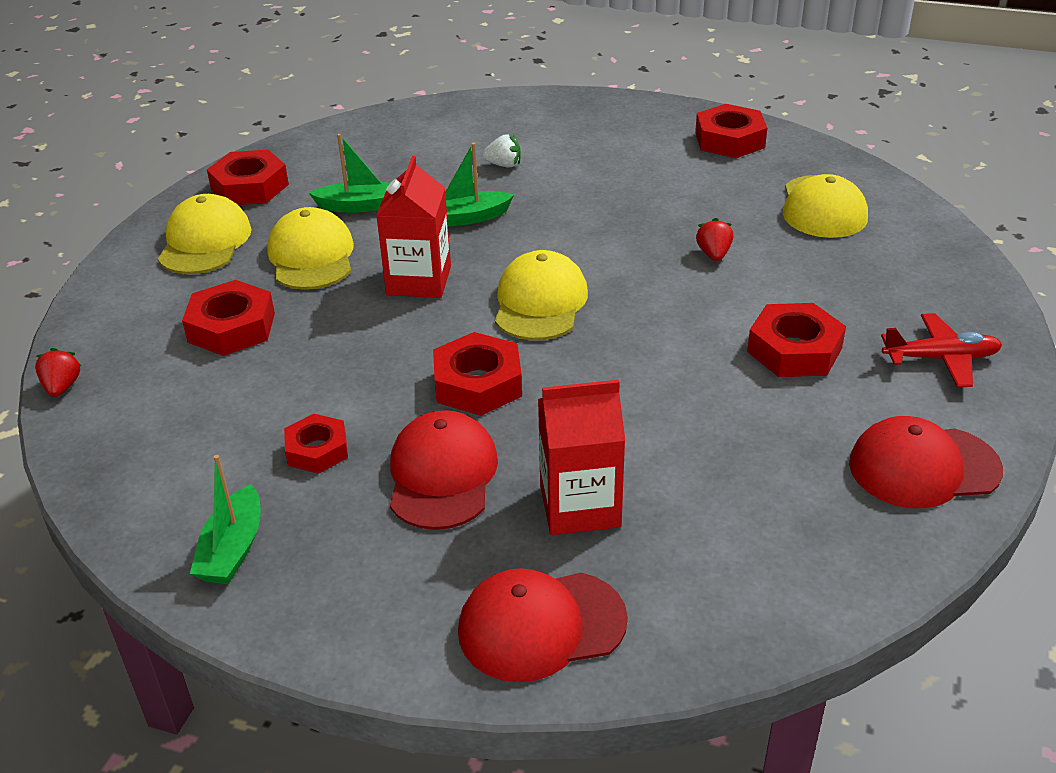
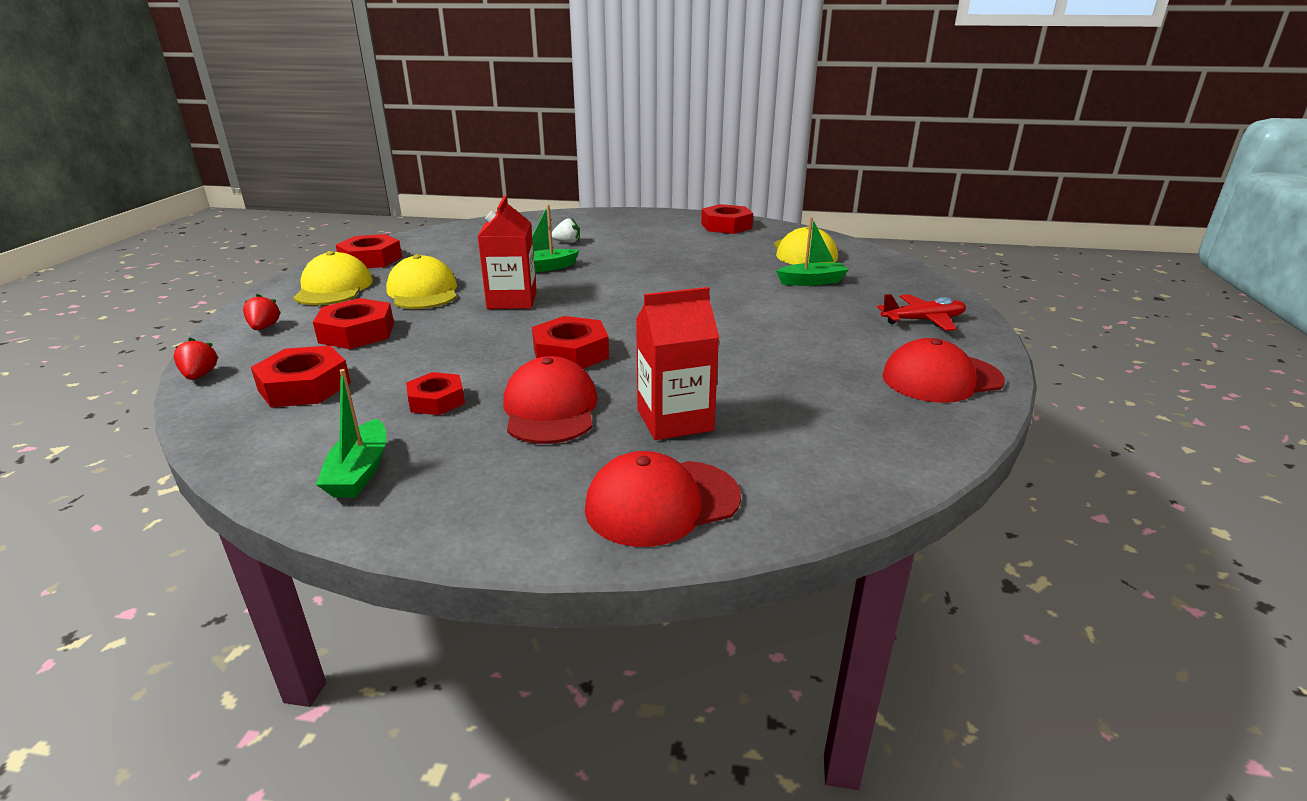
camera: 10 degrees left, 10 degrees down
(359, 206) = (459, 265): green boat -> green boat (812, 281)
(540, 303) = (611, 307): yellow cap -> none
(713, 254) = (735, 277): red strawberry -> red strawberry (264, 328)
(794, 350) = (814, 322): red nut -> red nut (304, 386)

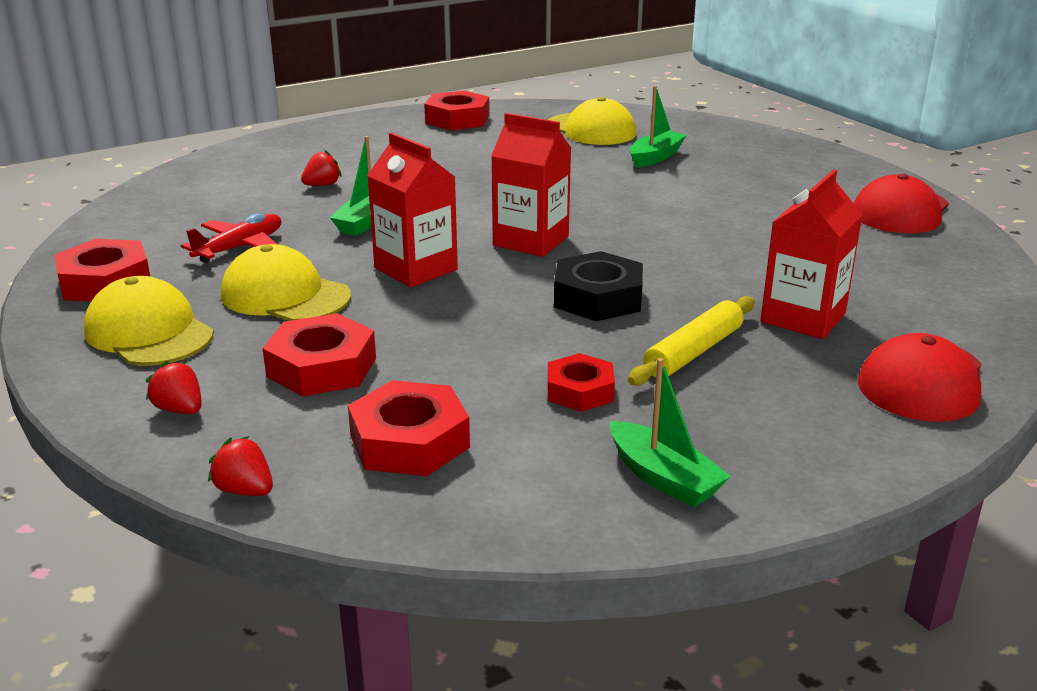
camera: 40 degrees left, 0 degrees up
(550, 409) = (694, 352): red cap -> yellow rolling pin
(567, 242) = (322, 185): white strawberry -> red strawberry
(570, 353) = (598, 298): red nut -> black nut
(609, 306) = (531, 241): none -> red carton
(923, 320) = (802, 167): red plane -> red plane (240, 248)

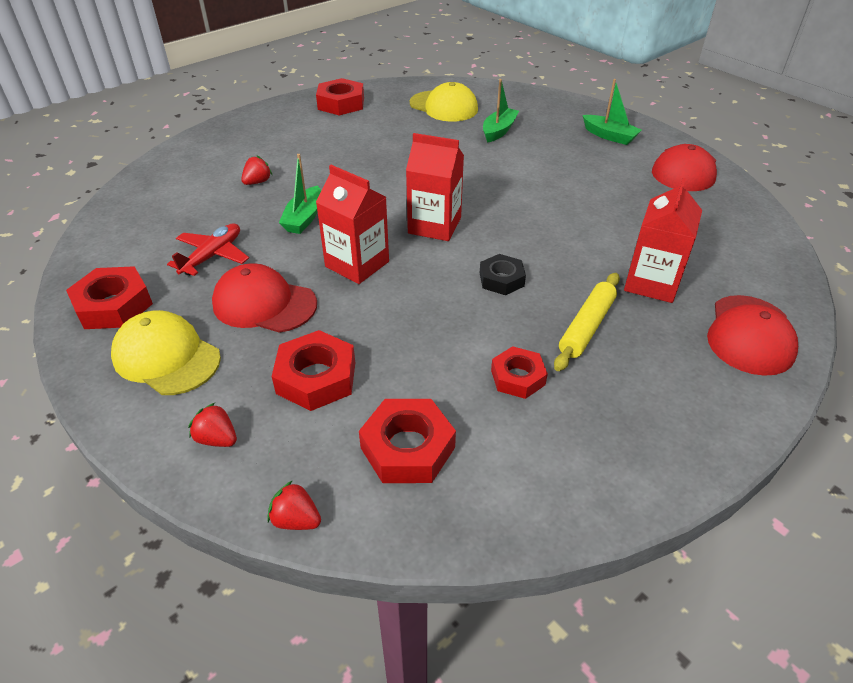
camera: 10 degrees left, 15 degrees up
(285, 295) = (264, 304): yellow cap -> red cap
(598, 298) = (501, 279): black nut -> black nut, size x0.66
(664, 478) = (605, 459): green boat -> green boat (609, 136)

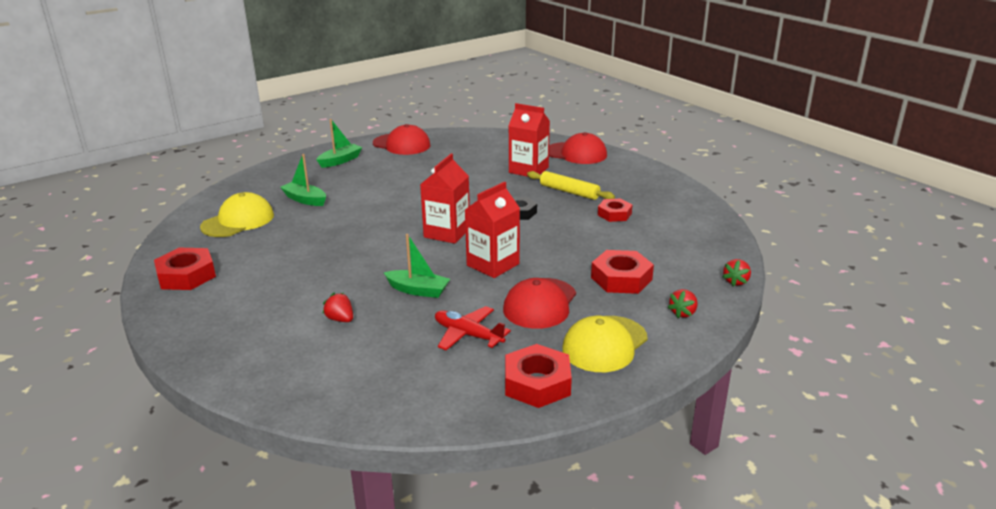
camera: 85 degrees left, 15 degrees down
(407, 448) = (675, 248): red nut -> none

